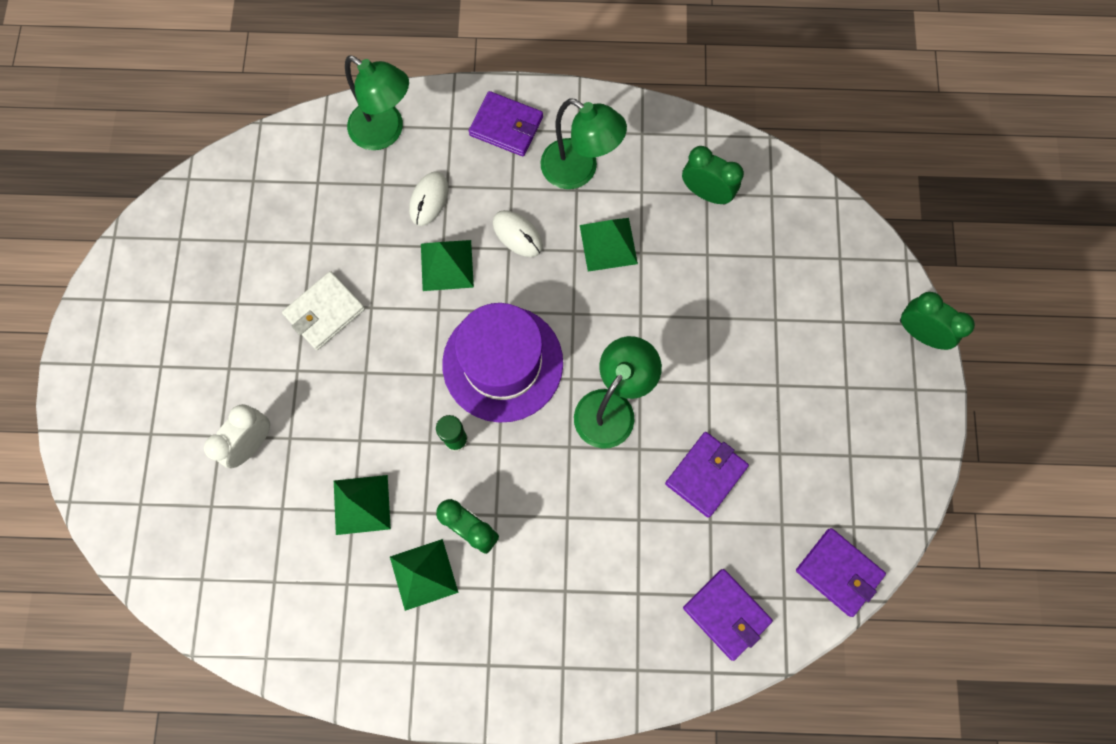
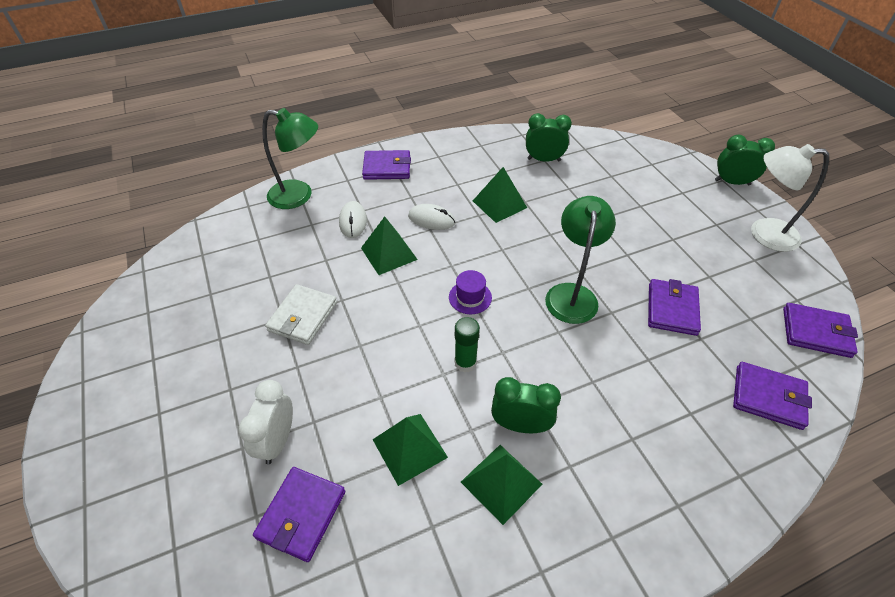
camera: 25 degrees left, 25 degrees down
(247, 522) = (301, 515): none -> purple wallet
(502, 363) = (470, 297): purple hat -> purple hat, size x0.41
(579, 170) = (452, 174): green lamp -> none
(892, 426) = (763, 234): none -> white lamp

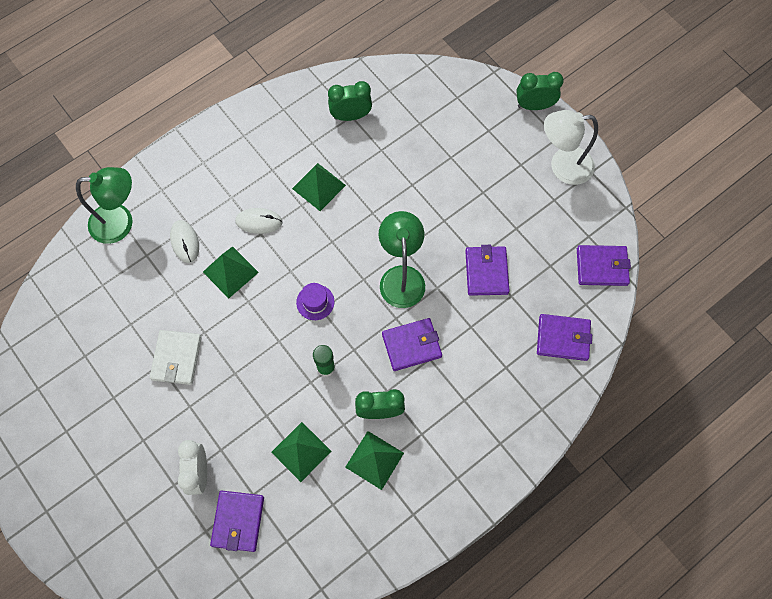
camera: 15 degrees left, 20 degrees up
(387, 168) = (196, 164): purple wallet -> purple wallet (411, 345)

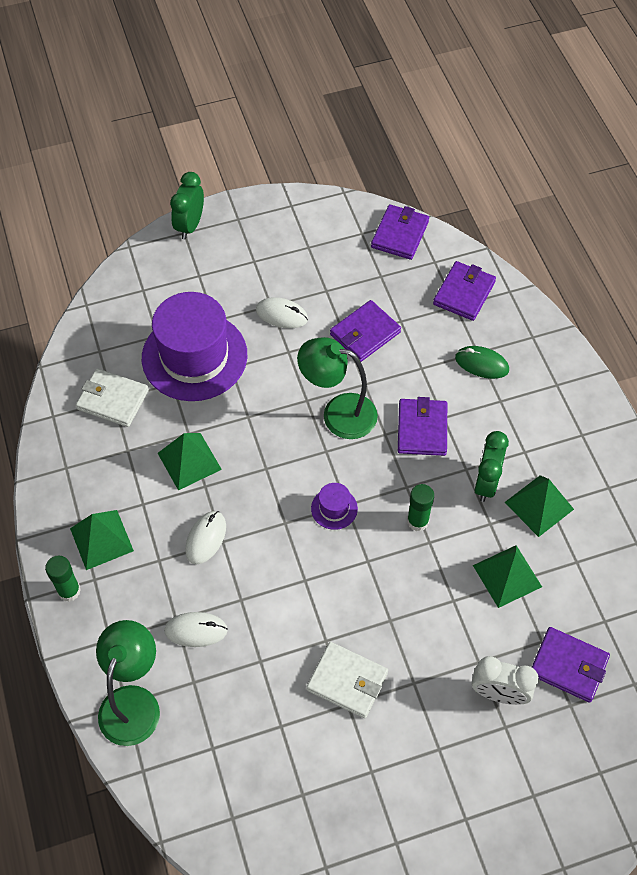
camera: 70 degrees left, 10 degrees down
(189, 150) = (69, 591): none -> green glue stick
(230, 272) = (258, 589): green pyramid -> green pyramid (101, 539)
(351, 116) = (113, 400): green clock -> white wallet
(411, 156) = (194, 356): none -> purple hat
(477, 203) = (281, 315): none -> white mouse
(486, 272) = (365, 333): purple wallet -> purple wallet turned 60 degrees counterclockwise
(495, 374) = (481, 364): none -> green mouse
(562, 166) = (273, 227): white lamp -> none

